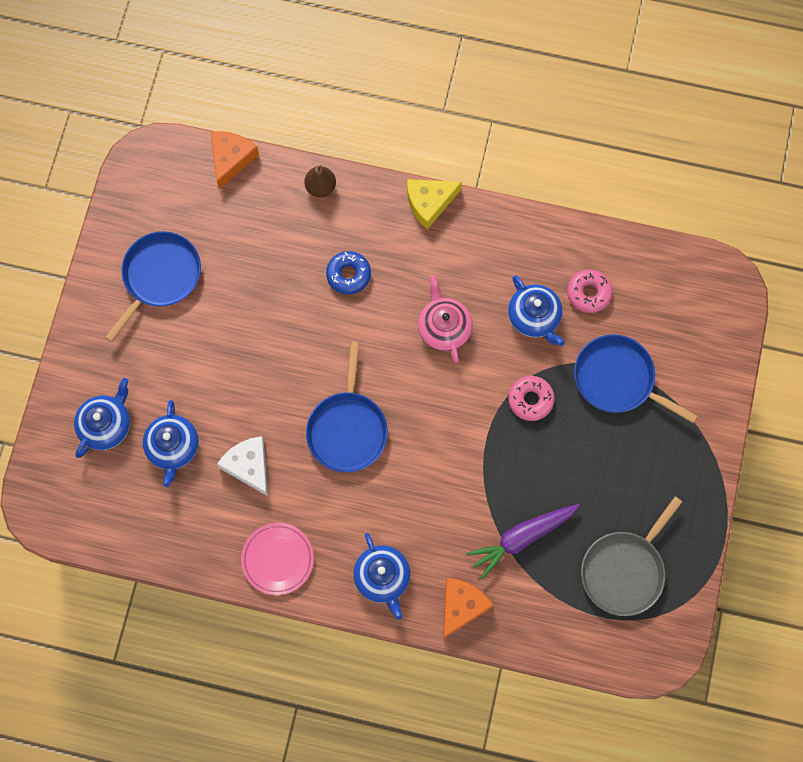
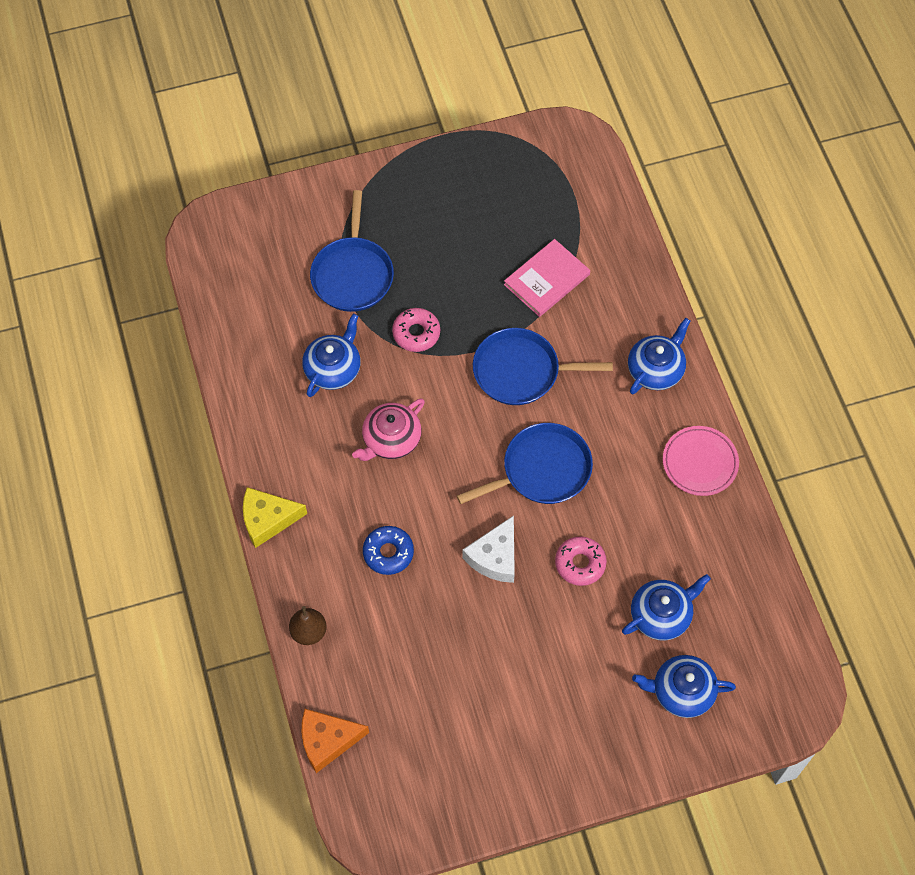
camera: 120 degrees left, 10 degrees down
(159, 277) = (500, 734): blue pan -> blue pan (521, 371)
(249, 466) = (633, 536): white cheese -> white cheese (495, 557)
(429, 203) = (267, 519): yellow cheese -> yellow cheese turned 135 degrees clockwise
(461, 606) = (637, 296): orange cheese -> none
(522, 538) = (546, 279): purple carrot -> pink book
(588, 293) = (282, 335): pink donut -> pink donut (580, 563)
(624, 570) = (522, 192): grey pan -> none

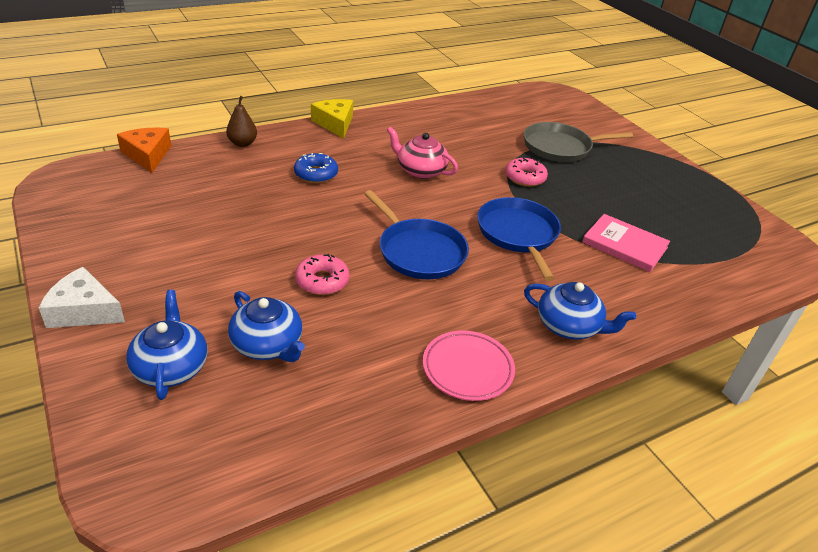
camera: 75 degrees right, 25 degrees down
(333, 368) = (472, 143): blue teapot -> none
(352, 274) = (560, 147): blue pan -> grey pan
(495, 557) = (321, 228): white cheese -> white cheese (84, 310)

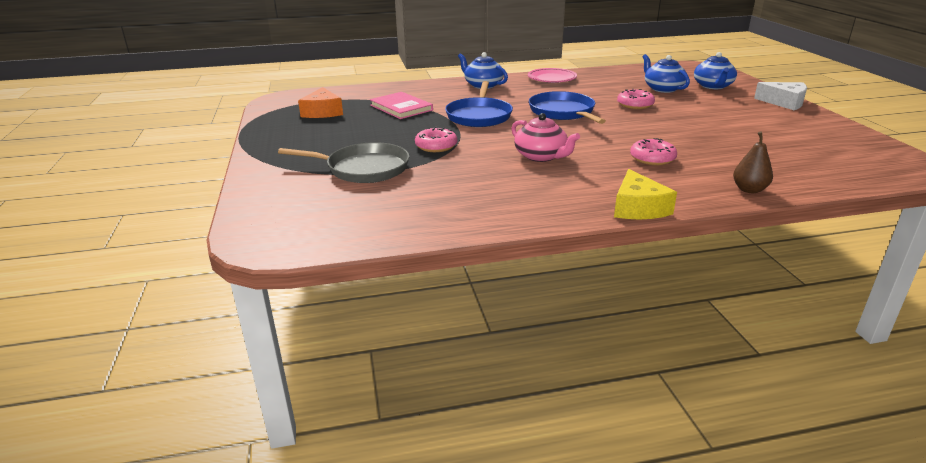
camera: 160 degrees left, 10 degrees down
(147, 155) = (850, 183): orange cheese -> orange cheese (322, 112)
(316, 174) = (652, 158): blue donut -> pink donut

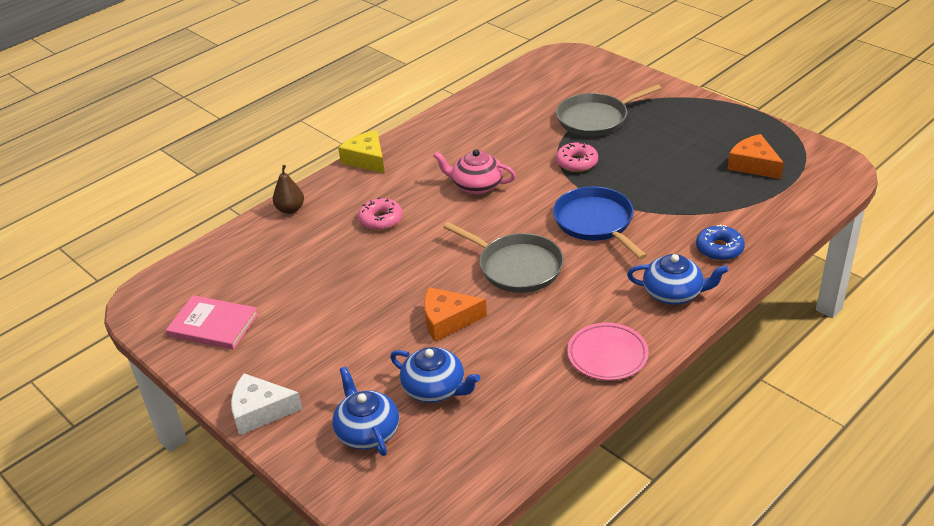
camera: 150 degrees right, 10 degrees up
(401, 108) = (692, 203): pink book -> pink book (213, 325)
(426, 91) = (719, 249): none -> blue donut
(563, 112) = (516, 267): blue pan -> grey pan
(635, 105) = (447, 320): pink donut -> orange cheese

